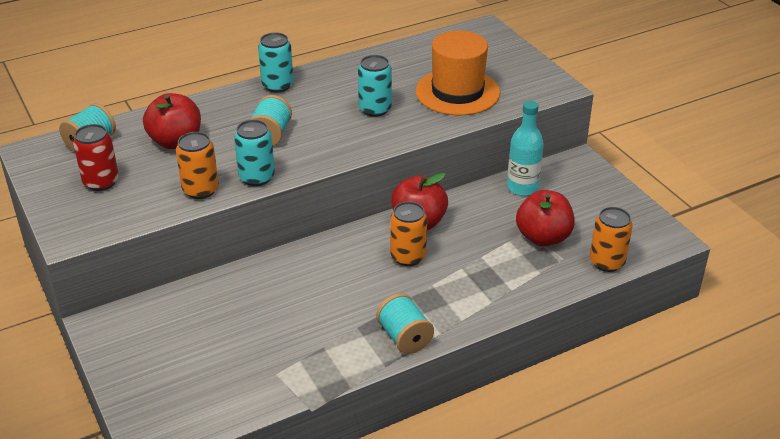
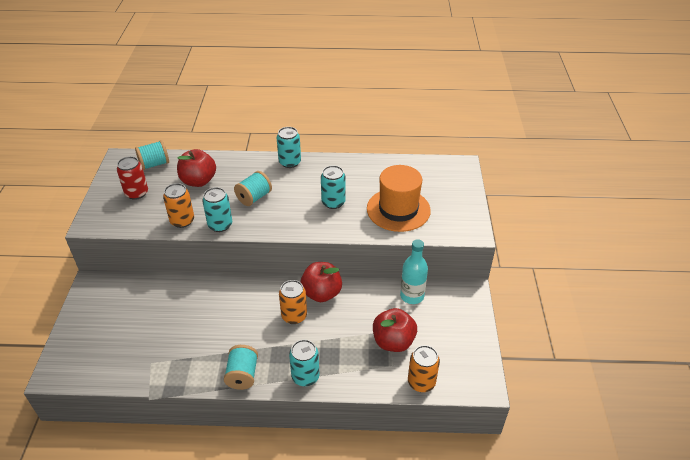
camera: 30 degrees right, 5 degrees up
(479, 308) = (305, 376): none -> turquoise can

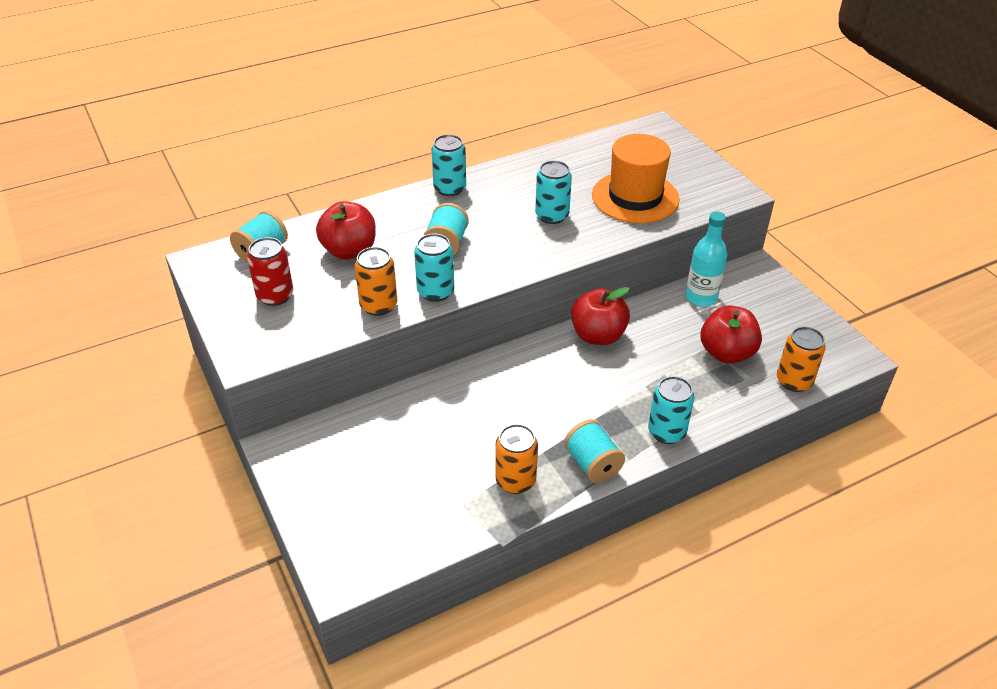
camera: 30 degrees left, 0 degrees up
(294, 316) = (590, 373): orange can -> orange can (515, 481)

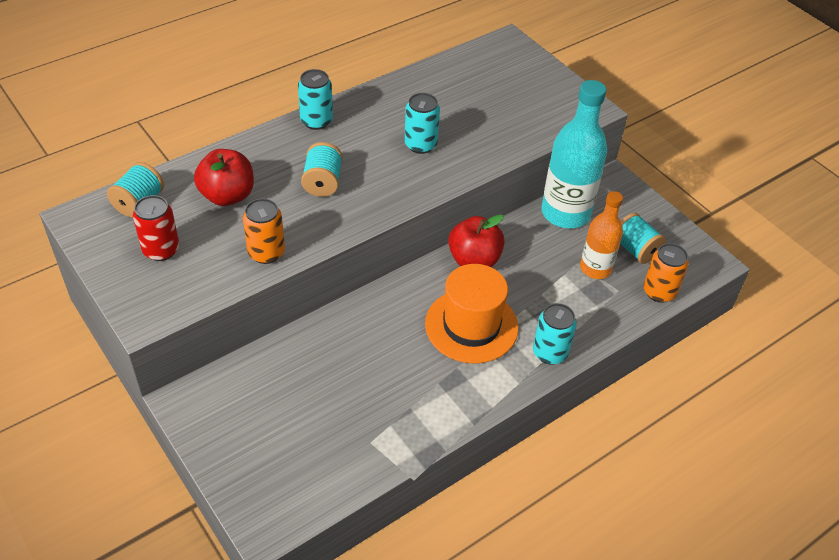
camera: 10 degrees left, 5 degrees up
(435, 292) = (320, 234): turquoise can -> none
(515, 481) = (416, 414): orange can -> none
(592, 464) = (486, 391): turquoise spool -> turquoise spool (635, 250)
(635, 197) = (497, 120): orange hat -> orange hat (471, 326)
(701, 297) = (565, 213): turquoise bottle -> turquoise bottle, size x1.63
(726, 353) = (595, 268): red apple -> orange bottle

